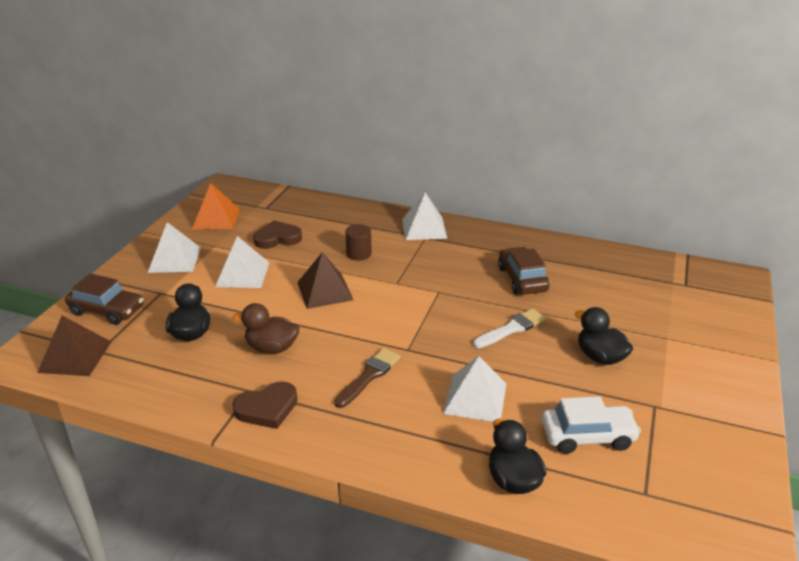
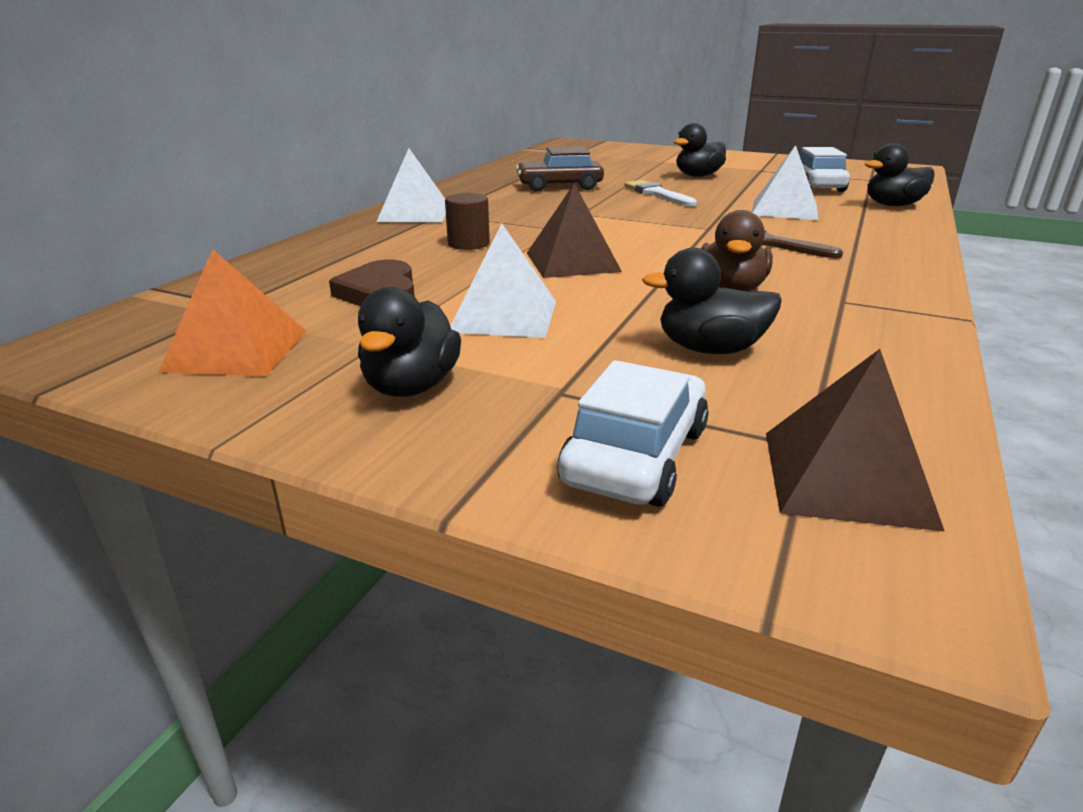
camera: 85 degrees left, 5 degrees down
(107, 310) = (635, 456): brown car -> white car
(174, 259) = (411, 386): white pyramid -> black duck
(267, 408) = (873, 290): brown heart -> none

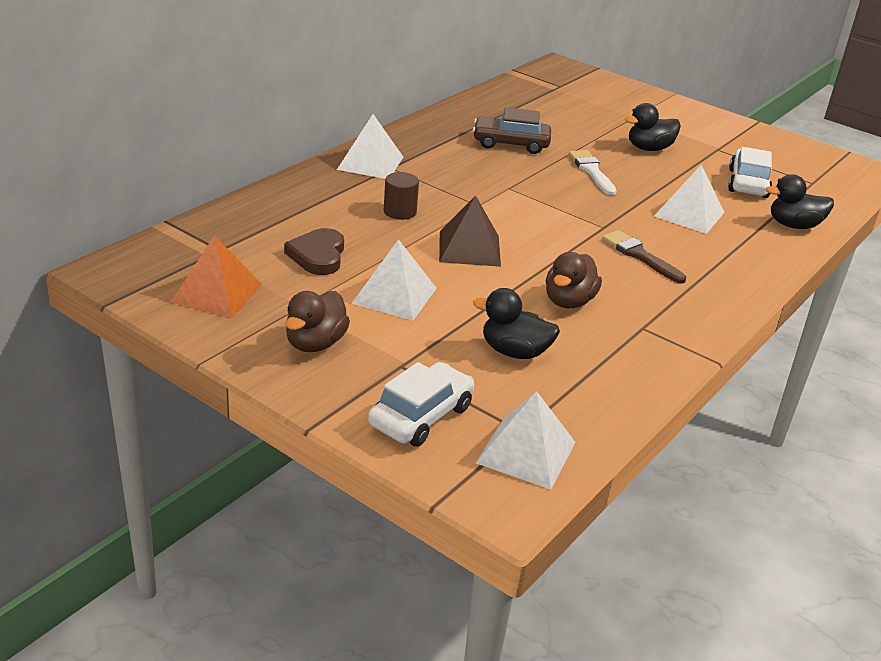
camera: 10 degrees right, 5 degrees up
(411, 386) = (315, 343): black duck -> brown duck
(846, 477) = (526, 452): brown pyramid -> white pyramid

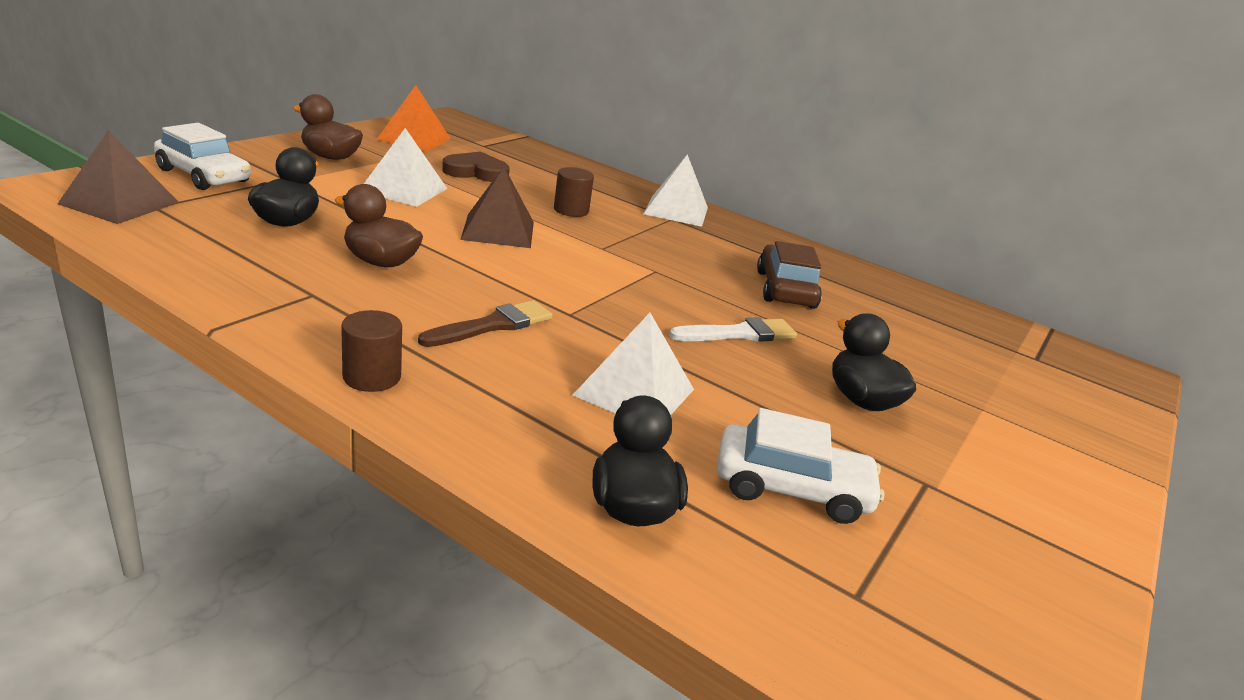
camera: 85 degrees right, 5 degrees down
(526, 452) = (120, 203): white pyramid -> brown pyramid
(734, 298) = (372, 377): none -> brown cylinder

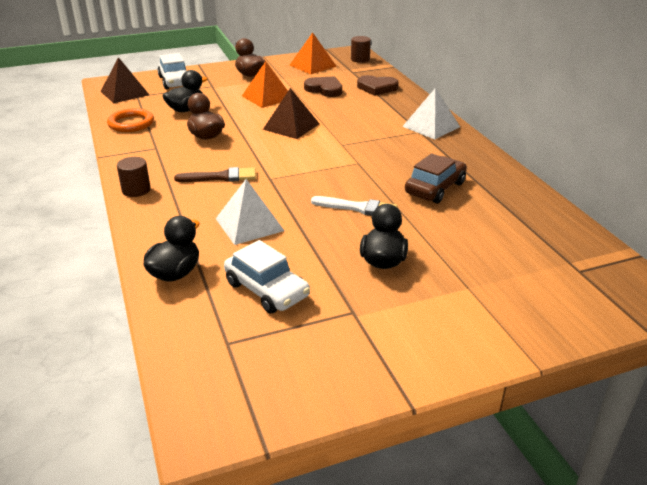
camera: 40 degrees right, 5 degrees up
(205, 257) = (131, 123): none -> orange ring
(404, 189) = (267, 97): white pyramid -> orange pyramid
(544, 165) = (377, 88): none -> brown heart
(571, 210) = (354, 119): brown cylinder -> brown cylinder (360, 59)

